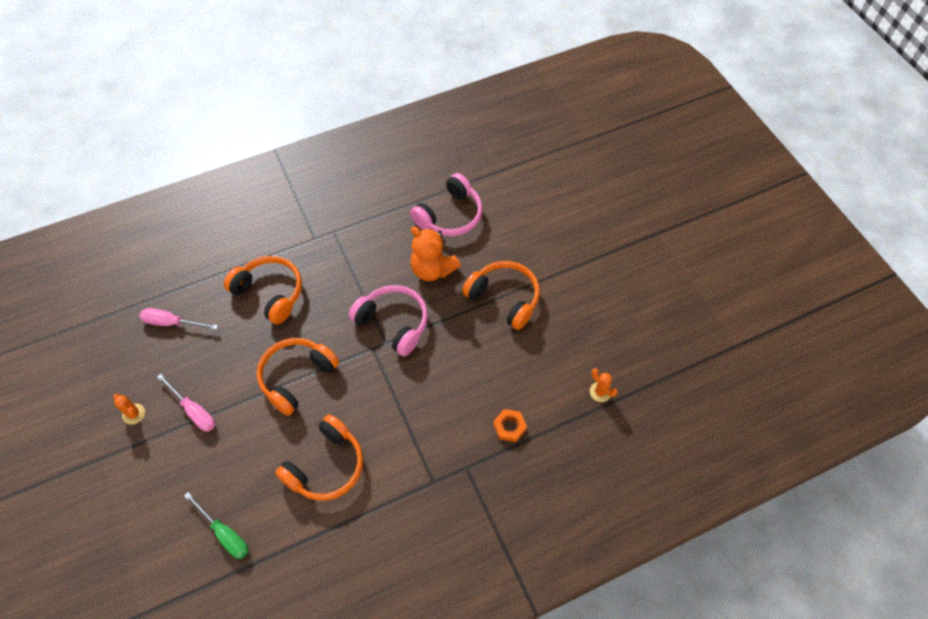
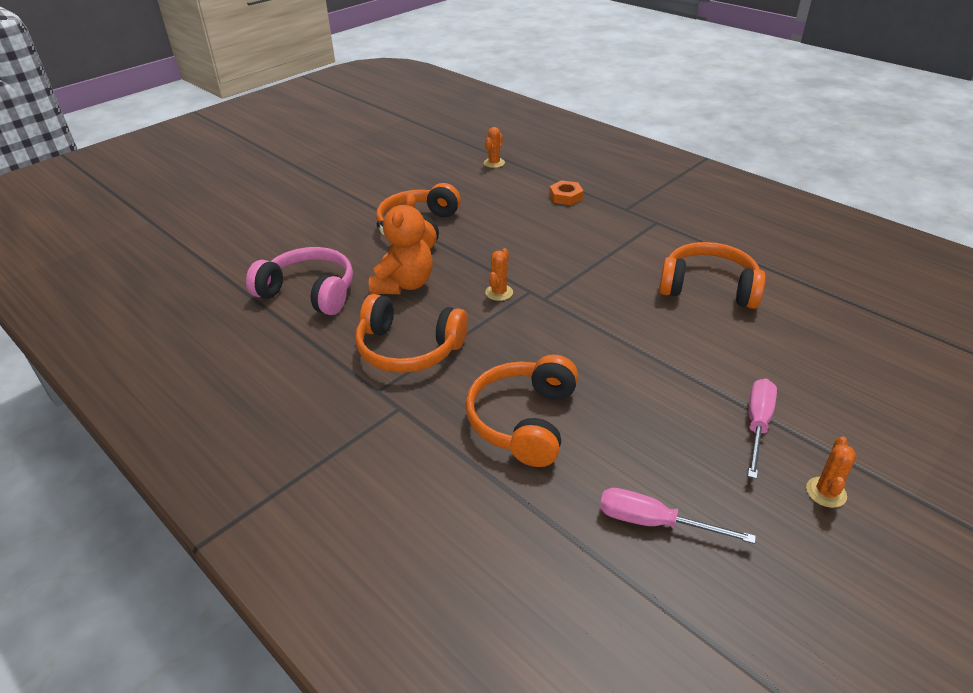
camera: 110 degrees left, 20 degrees down
(172, 323) = (654, 522): pink screwdriver -> pink screwdriver turned 120 degrees clockwise
(224, 534) = (852, 333): green screwdriver -> none
(296, 377) = (629, 346): orange headphones -> orange headphones (408, 349)
(393, 323) = (499, 292): pink headphones -> orange cactus

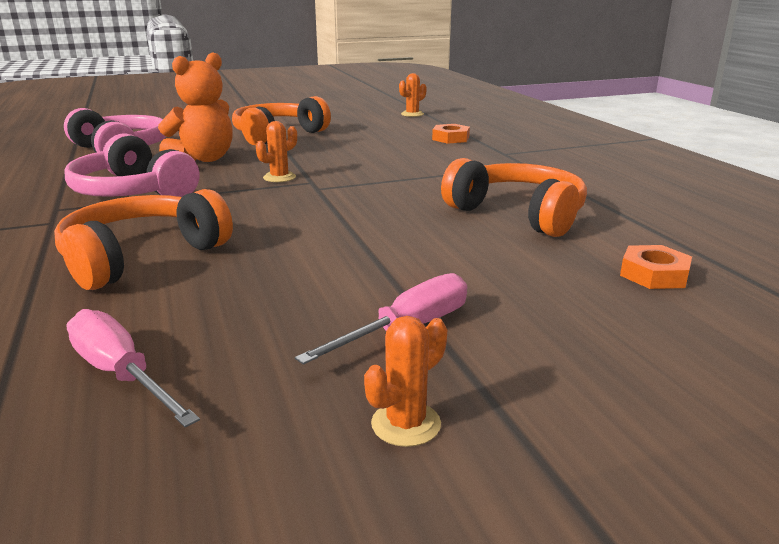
camera: 25 degrees right, 15 degrees down
(408, 349) = (132, 192): orange headphones -> pink headphones
(833, 327) = (654, 274): none -> orange nut

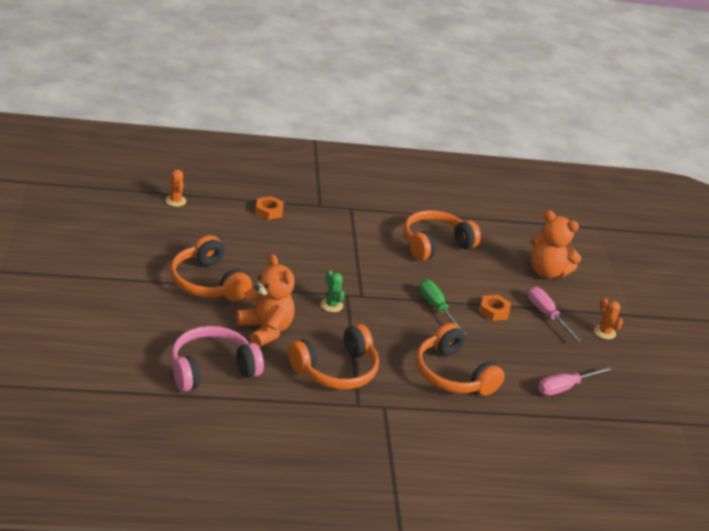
camera: 80 degrees left, 10 degrees up
(132, 192) = (336, 370): pink headphones -> orange headphones
(279, 177) = (331, 305): orange cactus -> green cactus
(330, 230) = (436, 308): none -> green screwdriver
(586, 317) = (547, 272): none -> orange teddy bear
(654, 274) = (516, 241): orange nut -> orange nut (494, 311)

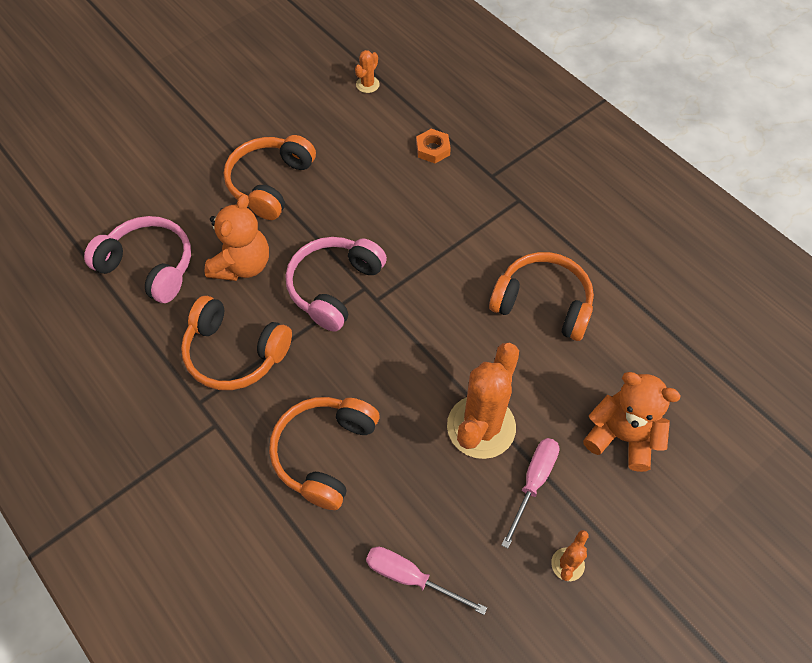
camera: 60 degrees right, 25 degrees up
(331, 305) = (334, 287): green cactus -> pink headphones
(436, 308) = (426, 372): green screwdriver -> none
(494, 311) = (481, 427): orange nut -> orange cactus
(547, 272) = (622, 436): orange teddy bear -> orange teddy bear turned 120 degrees clockwise

